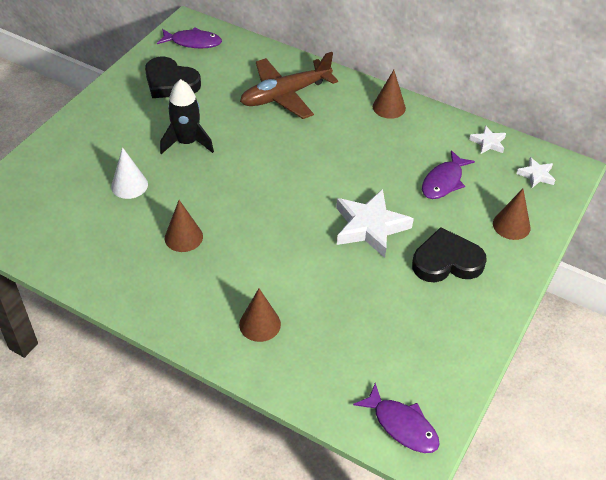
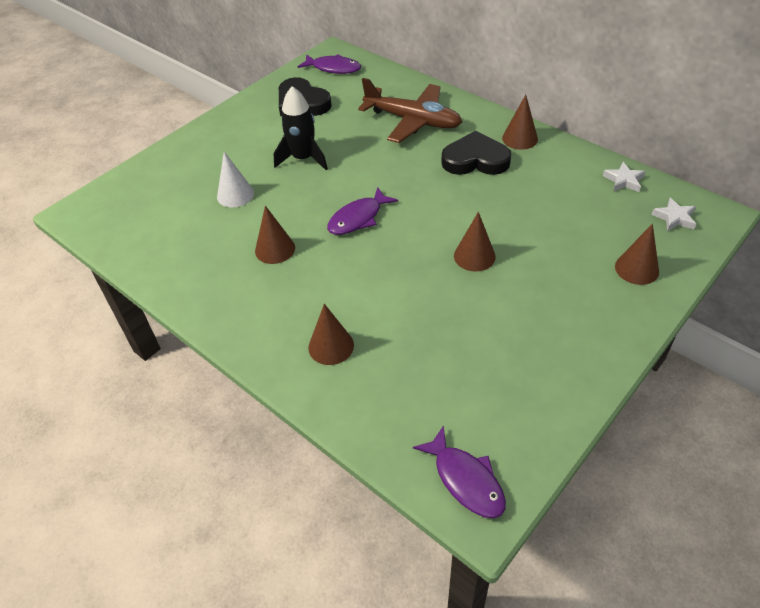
camera: 15 degrees right, 0 degrees up
(285, 95) = (413, 121): brown plane -> brown plane turned 135 degrees counterclockwise
(370, 227) = (474, 256): white star -> brown cone
(443, 181) = (566, 216): purple fish -> purple fish (358, 218)
(446, 261) = (554, 300): black heart -> black heart (475, 160)

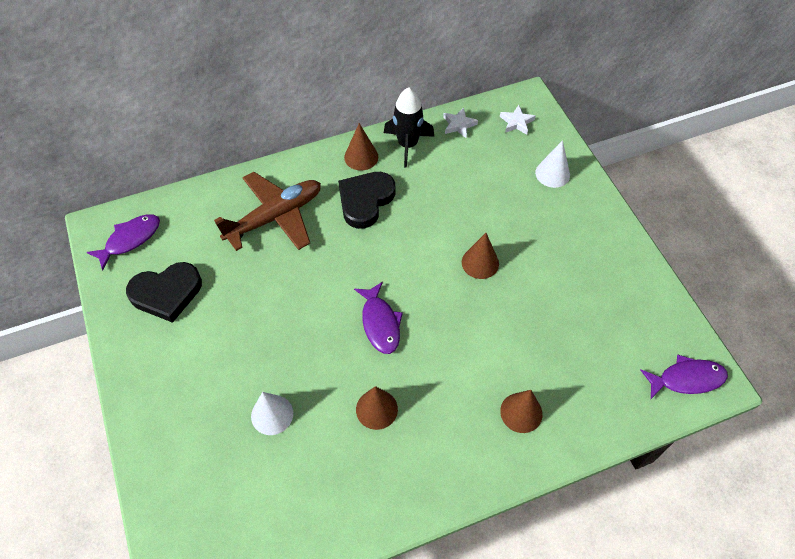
camera: 65 degrees left, 10 degrees up
(303, 158) = (261, 331): black rocket -> black rocket (407, 144)
(636, 269) = (552, 173): brown cone -> white cone

